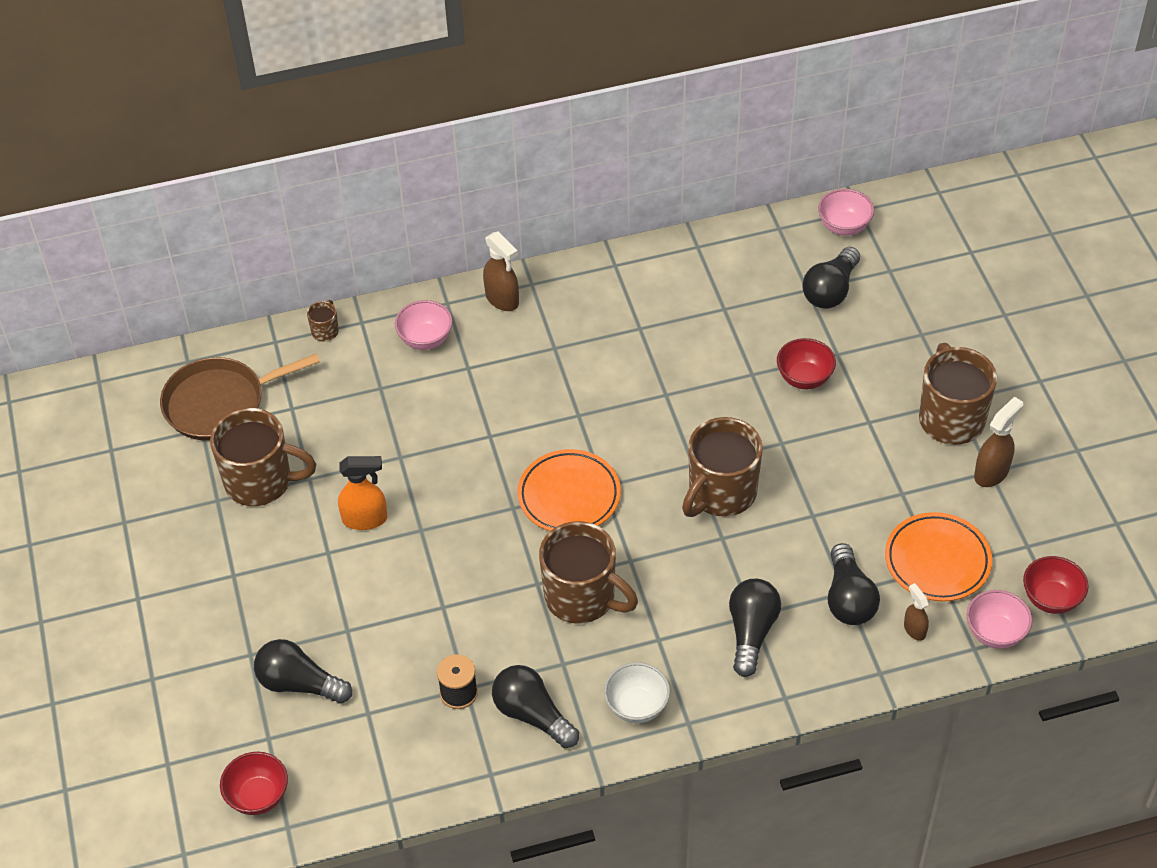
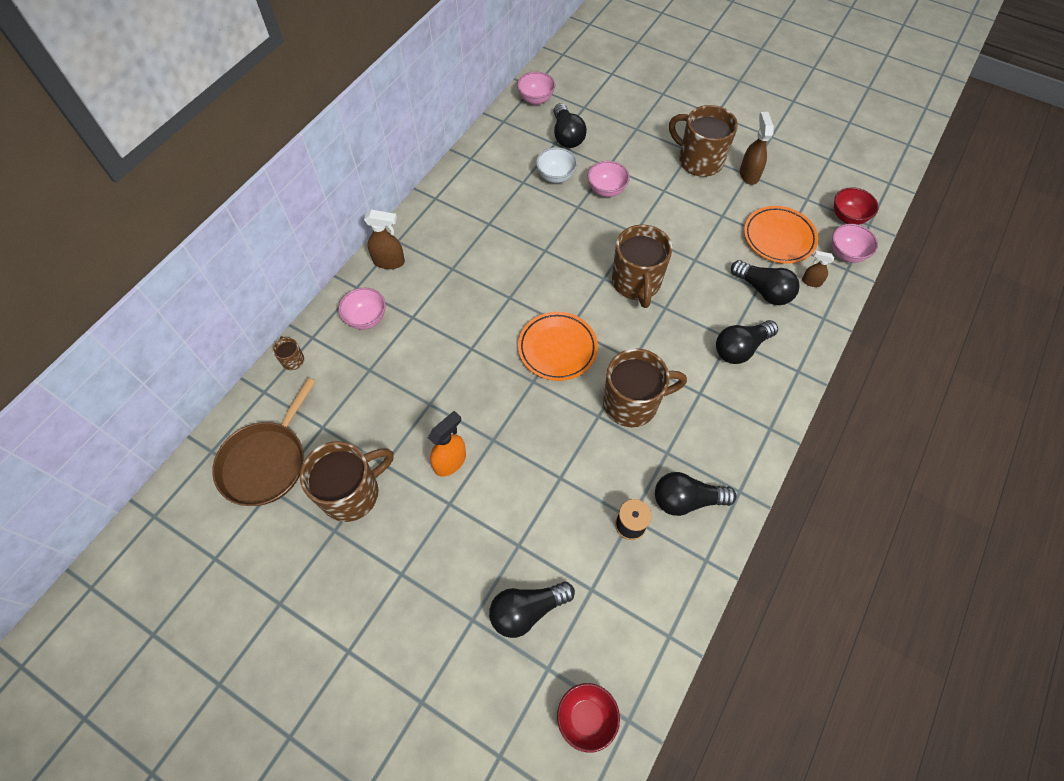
camera: 45 degrees left, 10 degrees up
(637, 706) = (734, 443): white bowl -> white bowl (556, 176)
(751, 632) = (740, 348): black light bulb -> black light bulb turned 90 degrees counterclockwise
(804, 378) = (606, 190): red bowl -> pink bowl

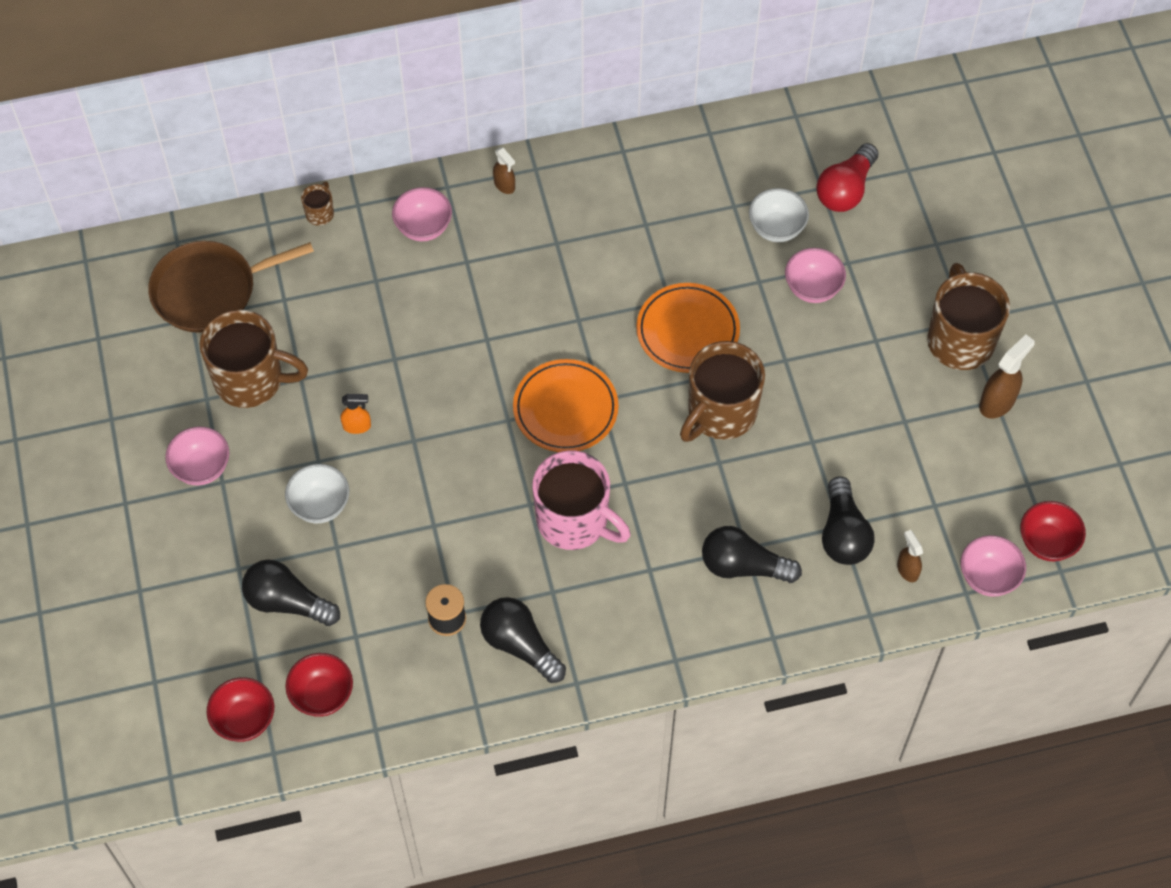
camera: 45 degrees right, 0 degrees up
(389, 262) = (504, 185): brown spray bottle -> brown spray bottle, size x0.61
(450, 461) = (357, 426): orange spray bottle -> orange spray bottle, size x0.61
(480, 529) = (320, 505): none -> white bowl
(536, 99) = (863, 117): pink bowl -> pink bowl (202, 468)
(567, 136) = (845, 190): black light bulb -> red light bulb
(614, 648) = (322, 695): none -> red bowl
(632, 403) = (574, 521): brown mug -> pink mug
(778, 238) = (935, 496): orange plate -> orange plate (687, 331)

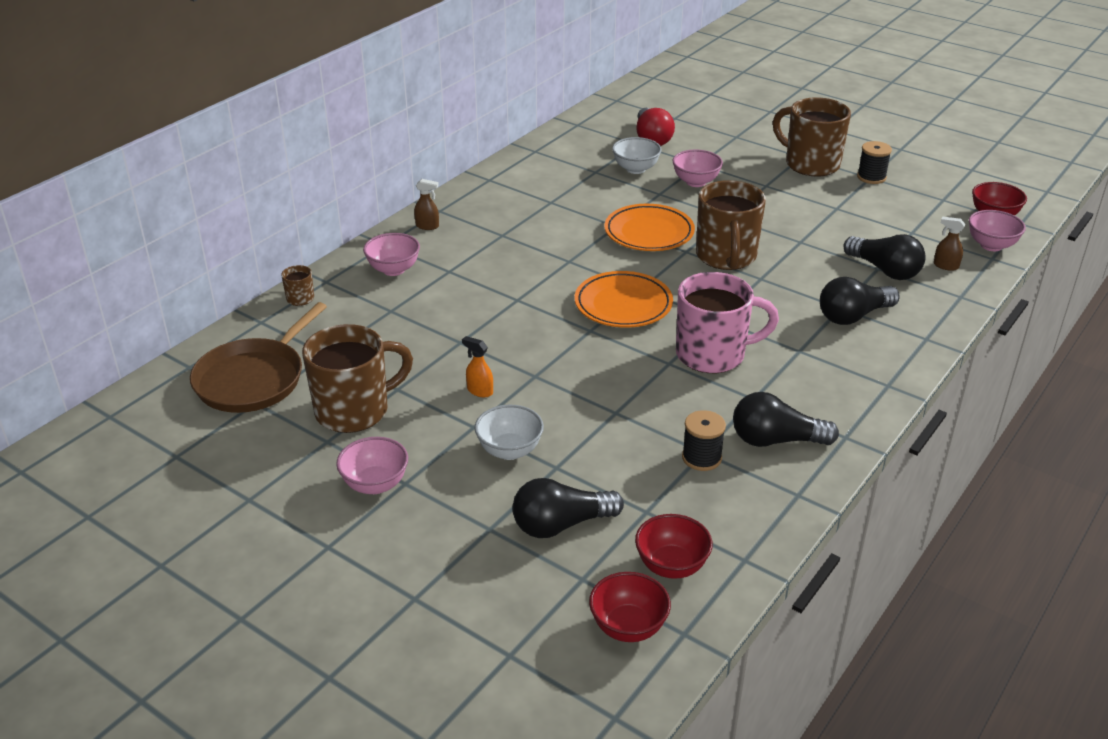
camera: 40 degrees left, 25 degrees down
(357, 426) = (479, 391): orange spray bottle -> orange spray bottle turned 105 degrees counterclockwise
(997, 402) = (871, 177): brown spray bottle -> black spool

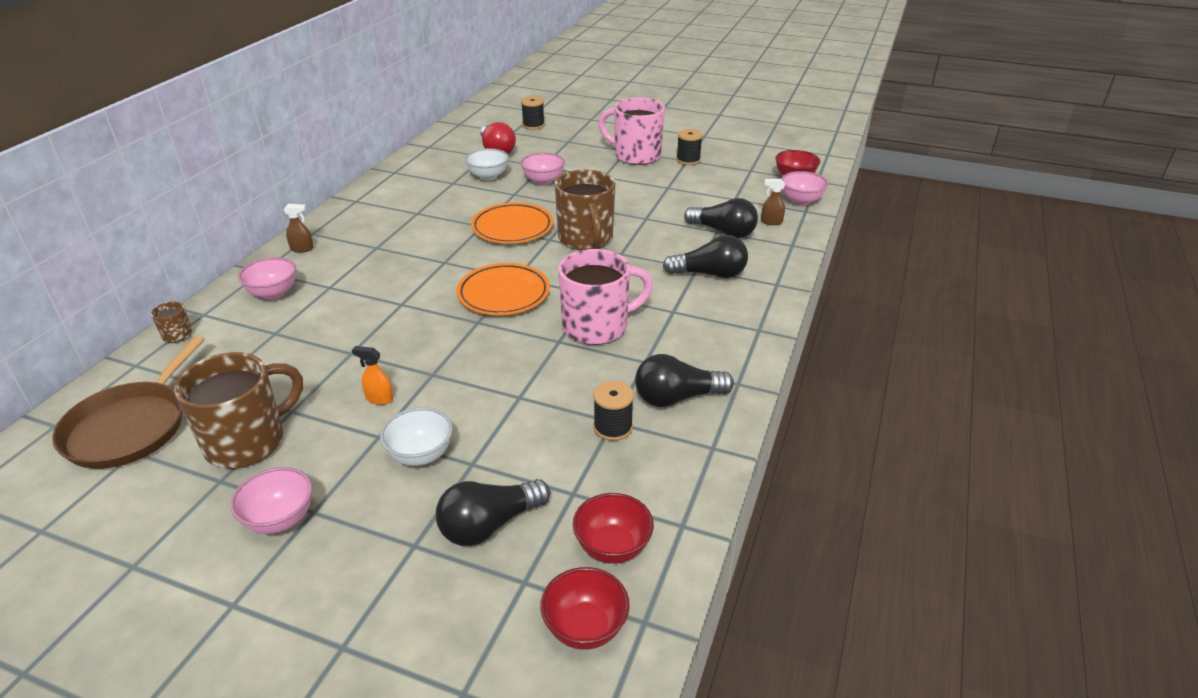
camera: 15 degrees left, 0 degrees up
(701, 111) = (533, 125): none -> black spool
(810, 164) = (635, 156): brown mug -> pink mug
(853, 316) = (710, 274): black light bulb -> black light bulb turned 135 degrees counterclockwise

